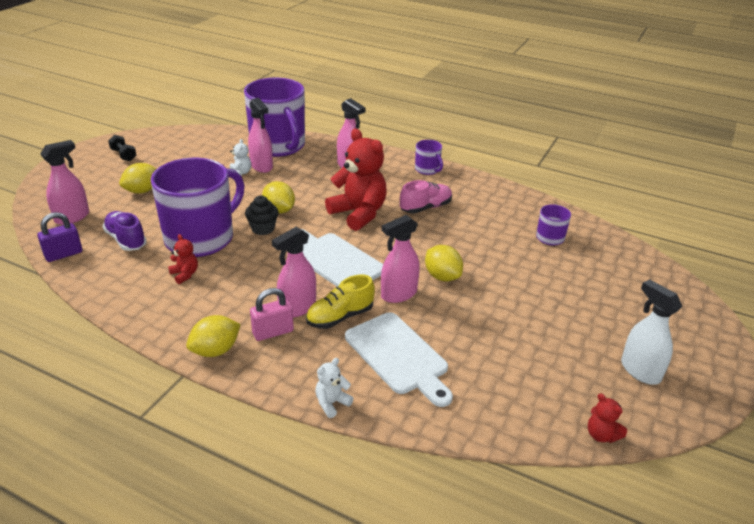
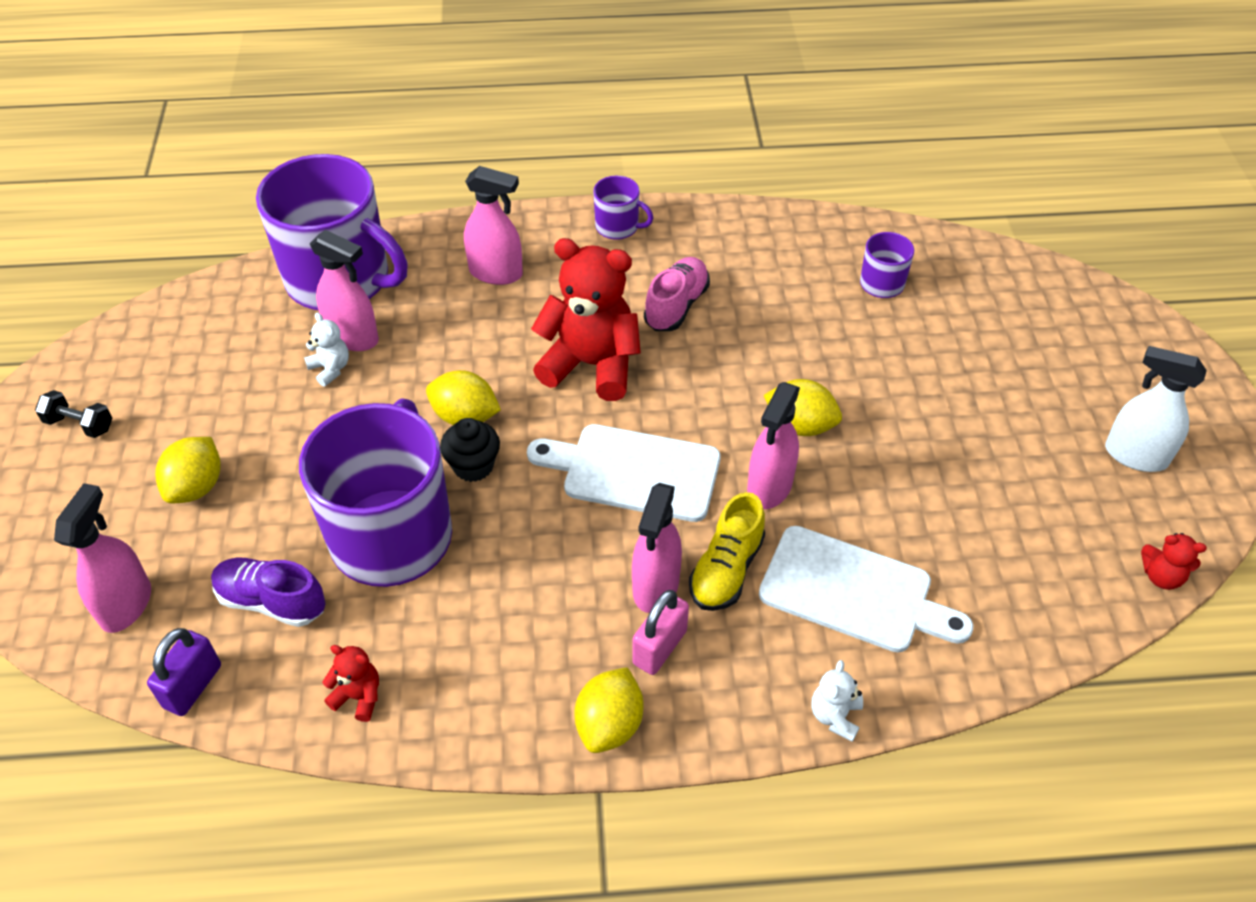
camera: 30 degrees left, 15 degrees up
(185, 274) = (435, 617): red teddy bear -> red teddy bear (358, 696)

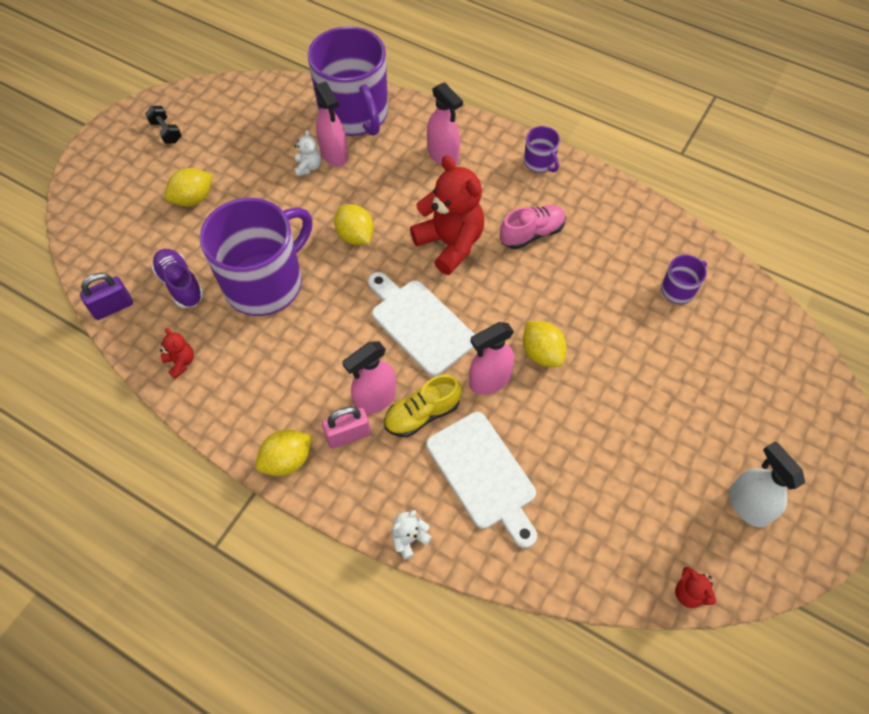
camera: 35 degrees right, 10 degrees up
(126, 604) = (116, 244): pink spray bottle -> none
(473, 466) = (336, 268): black cupcake -> none

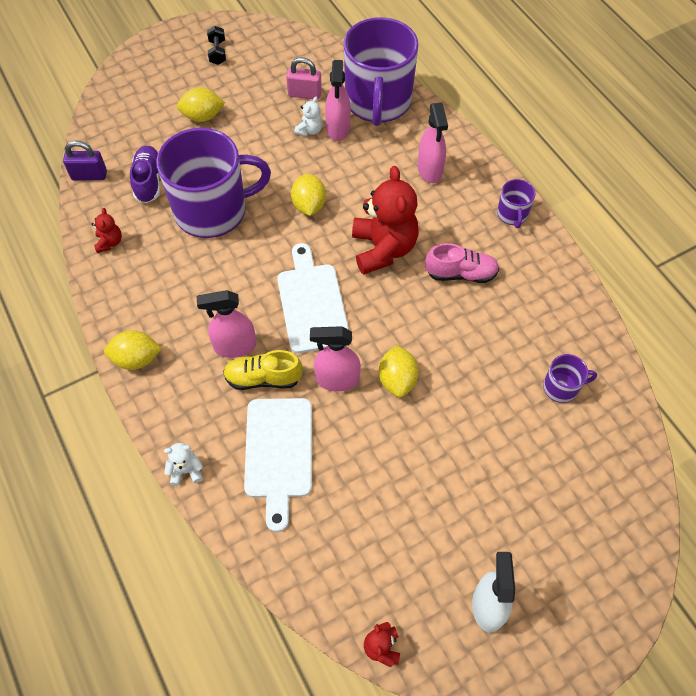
camera: 30 degrees right, 0 degrees up
(348, 435) = (195, 364): pink padlock -> pink padlock (304, 94)

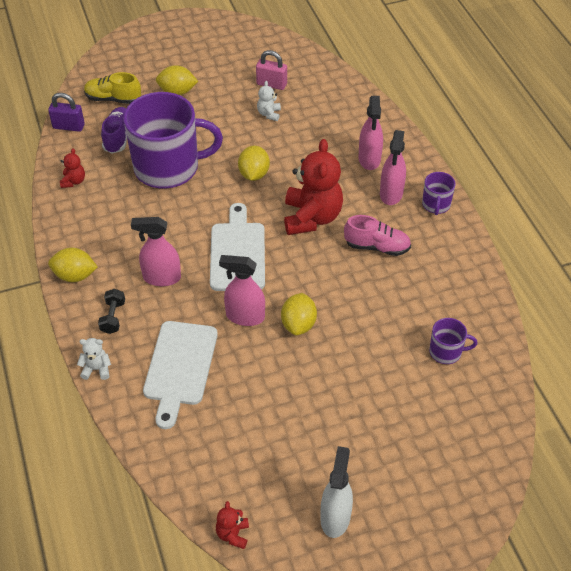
camera: 10 degrees right, 10 degrees down
(217, 52) = (202, 42): black dumbbell -> black dumbbell (113, 317)
(263, 378) = (180, 306): yellow shoe -> yellow shoe (113, 99)
(309, 130) = (269, 114): white teddy bear -> white teddy bear turned 150 degrees clockwise
(338, 129) = (294, 116): pink spray bottle -> pink spray bottle (391, 194)
(378, 102) = (336, 98): purple mug -> none

